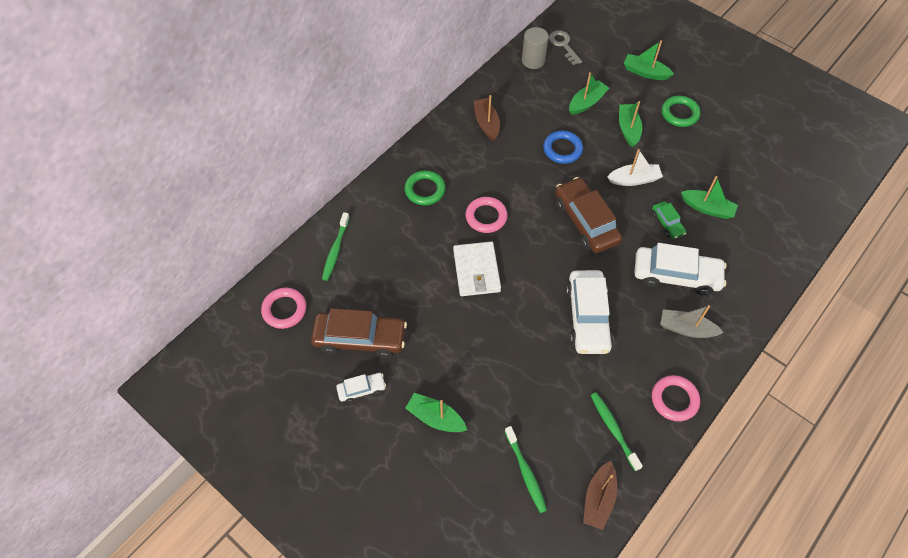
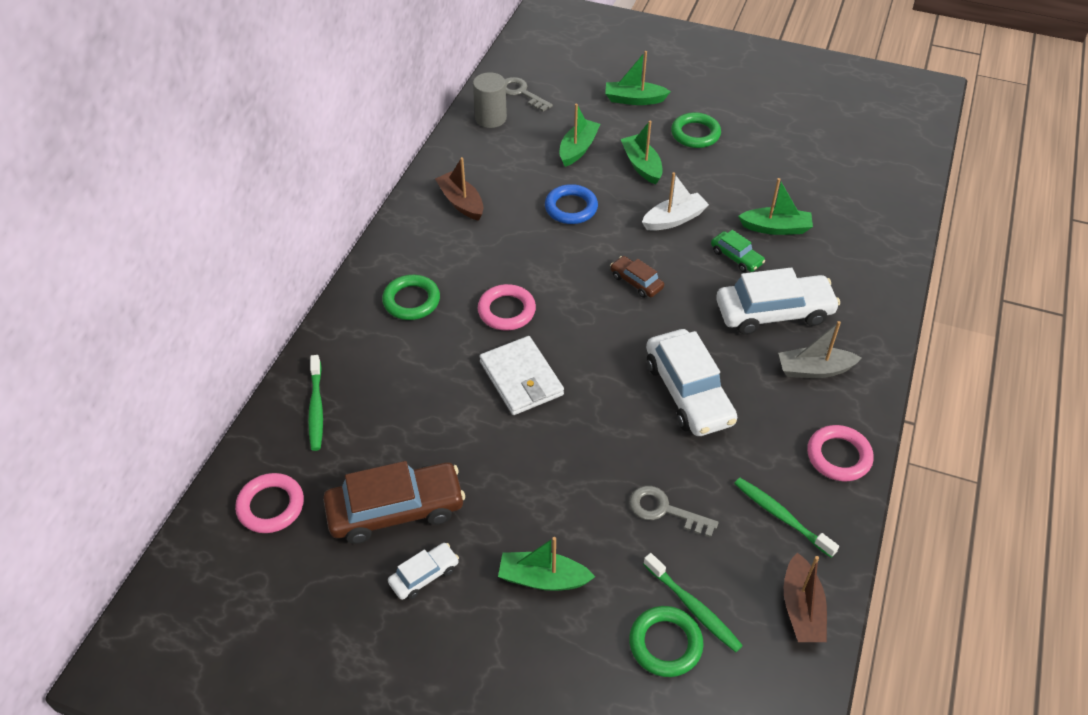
camera: 20 degrees left, 10 degrees down
(497, 490) = (665, 644): none -> green ring
(534, 398) = (664, 510): none -> grey key
(585, 221) = (636, 282): brown car -> brown car, size x0.50

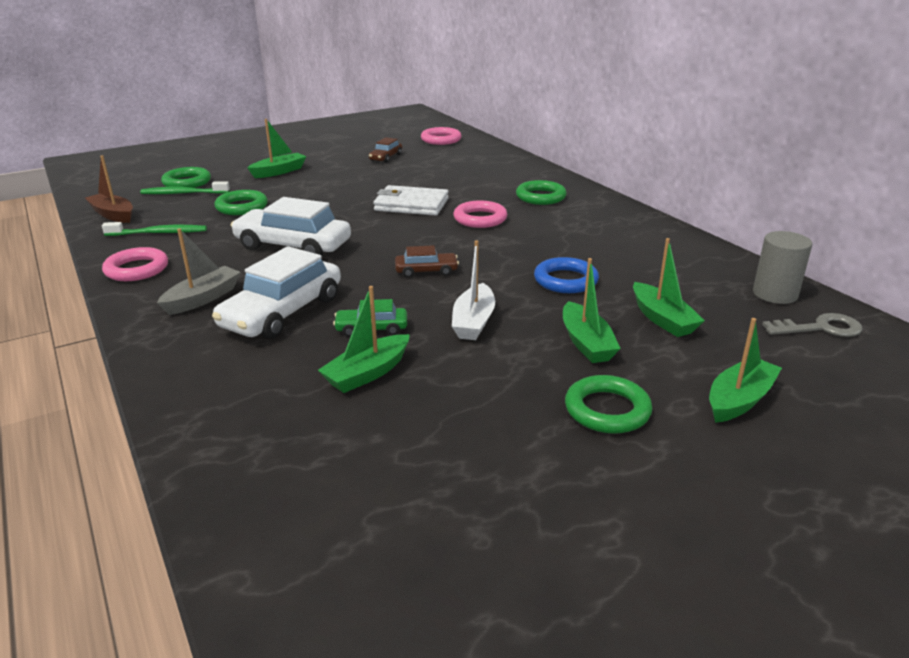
camera: 130 degrees right, 20 degrees down
(316, 408) = (489, 158): green toothbrush -> none
(396, 510) = (386, 157): brown car -> brown car, size x0.50
(424, 575) = (338, 154): white car -> none
(461, 202) = (637, 241): brown boat -> none
(641, 165) = (586, 343): green boat -> green boat turned 60 degrees clockwise
(664, 510) = (242, 207): grey key -> green ring

